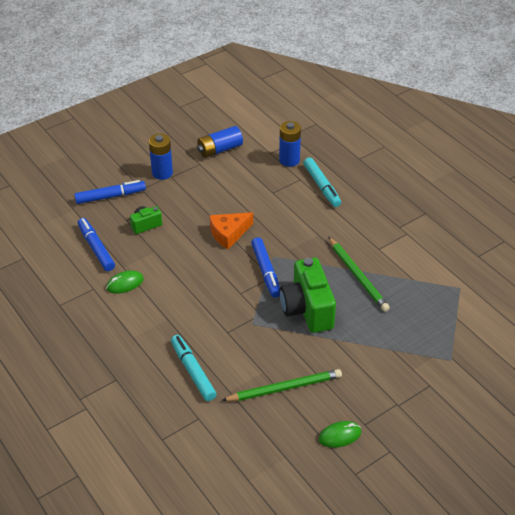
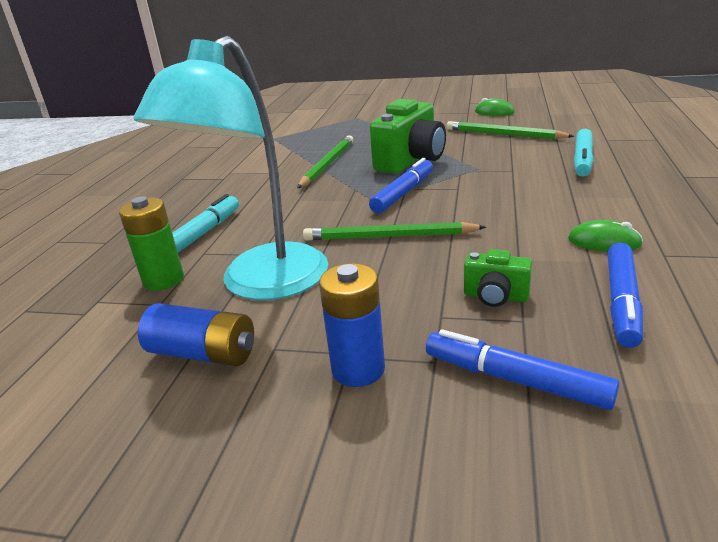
camera: 130 degrees left, 15 degrees down
(229, 234) = (389, 237): orange cheese -> green pencil
(245, 180) = (262, 284): none -> turquoise lamp
(289, 160) = (163, 280): blue battery -> green battery

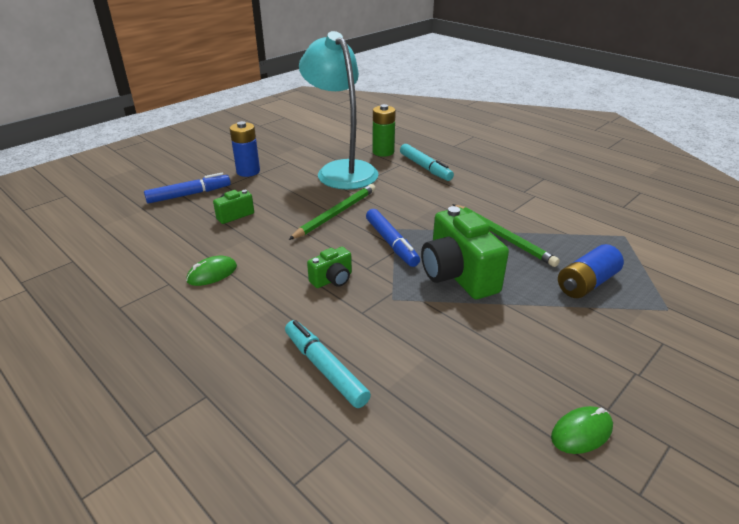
camera: 120 degrees right, 5 degrees up
(203, 353) = (308, 150): blue battery -> blue battery (586, 283)
(498, 192) = (332, 280): none -> green camera
(504, 134) = (467, 373): green pencil -> none
(622, 302) = (172, 242): blue marker -> none

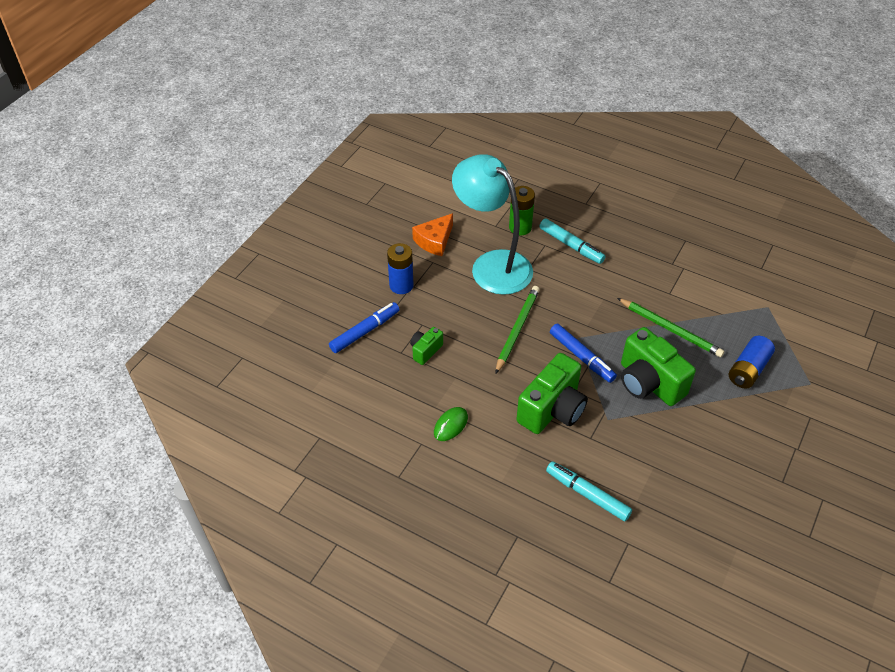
camera: 15 degrees left, 15 degrees up
(300, 150) = (434, 241): none -> orange cheese
(332, 280) = (552, 409): green camera -> green camera, size x2.00
(581, 432) = (769, 503): green mouse -> none

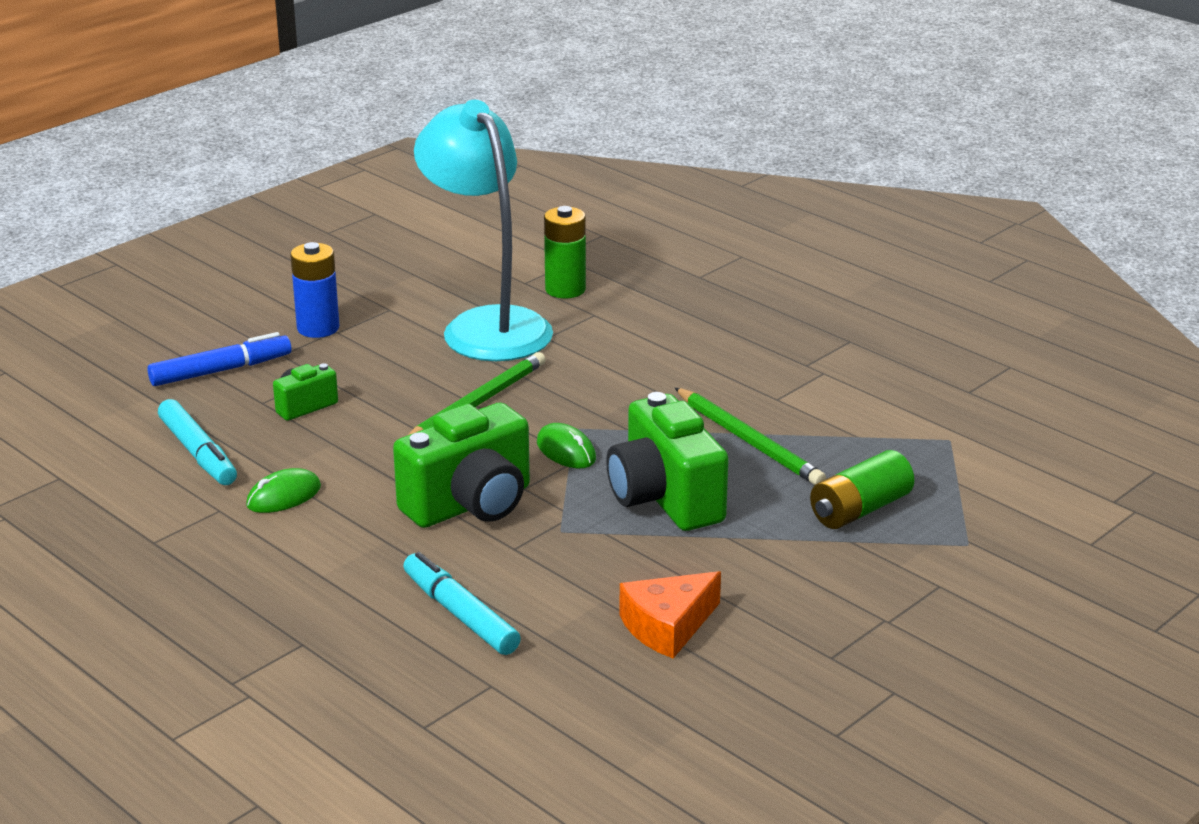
camera: 15 degrees right, 20 degrees down
(434, 241) = (410, 286): orange cheese -> orange cheese (667, 626)
(571, 245) = (639, 321): turquoise marker -> turquoise marker (198, 453)
(581, 357) = (566, 451): blue marker -> green mouse
(748, 370) = (859, 510): blue battery -> green battery

